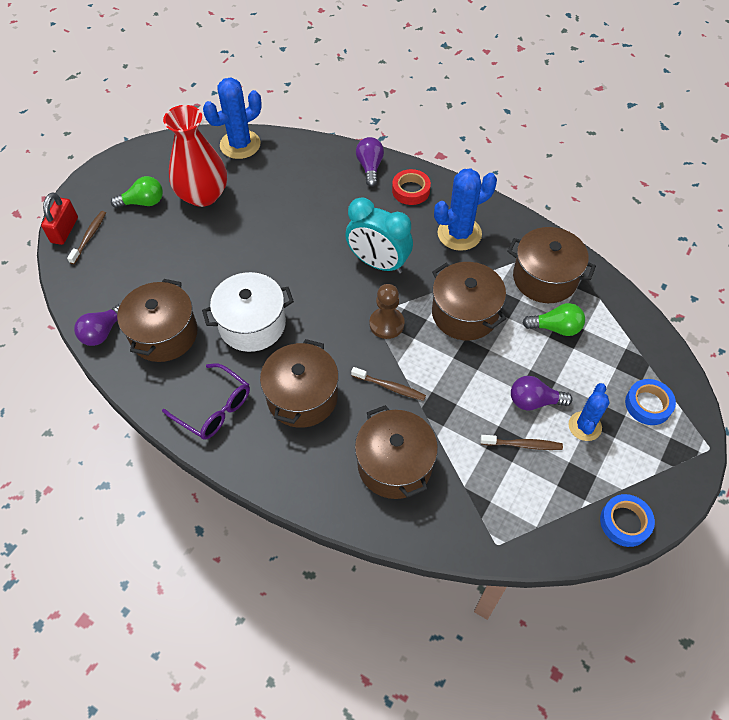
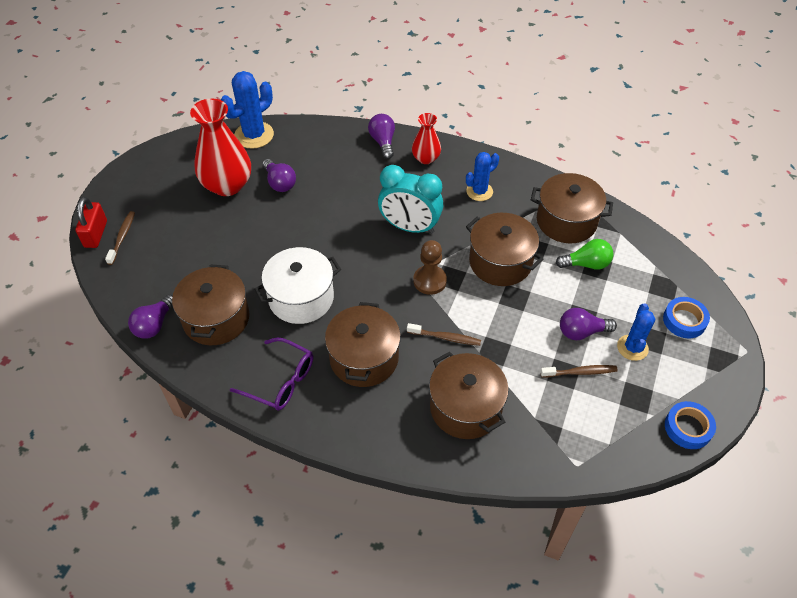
camera: 10 degrees left, 5 degrees down
(143, 202) = (169, 199): green light bulb -> none
(255, 199) = (279, 183): none -> purple light bulb
(411, 190) = (426, 158): red tape -> red vase
(459, 234) = (479, 191): blue cactus -> blue cactus, size x0.64

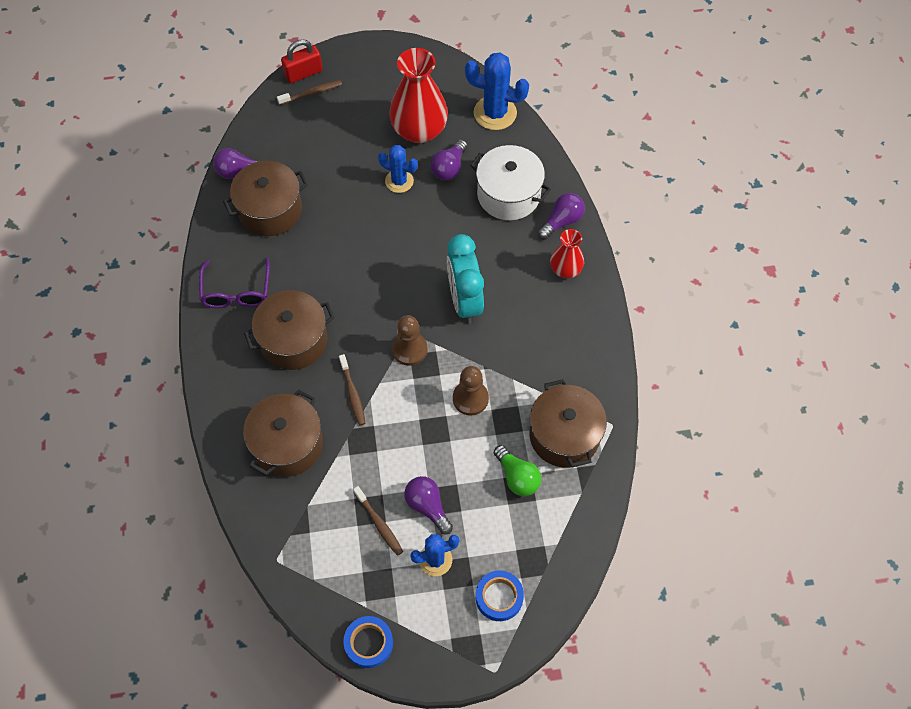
camera: 60 degrees right, 10 degrees up
(301, 298) = (328, 259): white pot -> white pot (508, 195)
(479, 191) = (552, 338): blue cactus -> blue cactus (399, 181)
(500, 262) = (470, 398): brown pot -> brown pawn

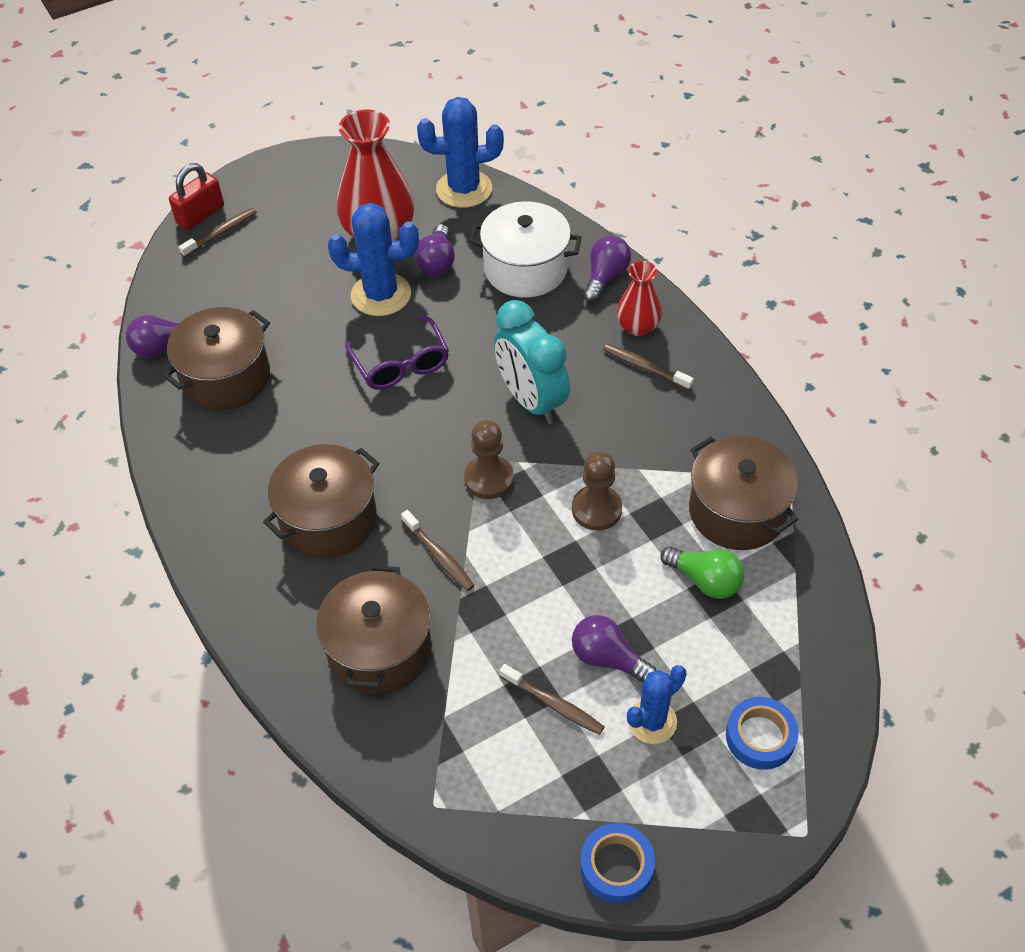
camera: 20 degrees left, 10 degrees down
(236, 292) = (222, 487): purple glasses -> purple glasses (401, 364)
(399, 181) = (381, 295): blue cactus -> blue cactus, size x1.57
(555, 303) = (645, 367): none -> brown toothbrush

